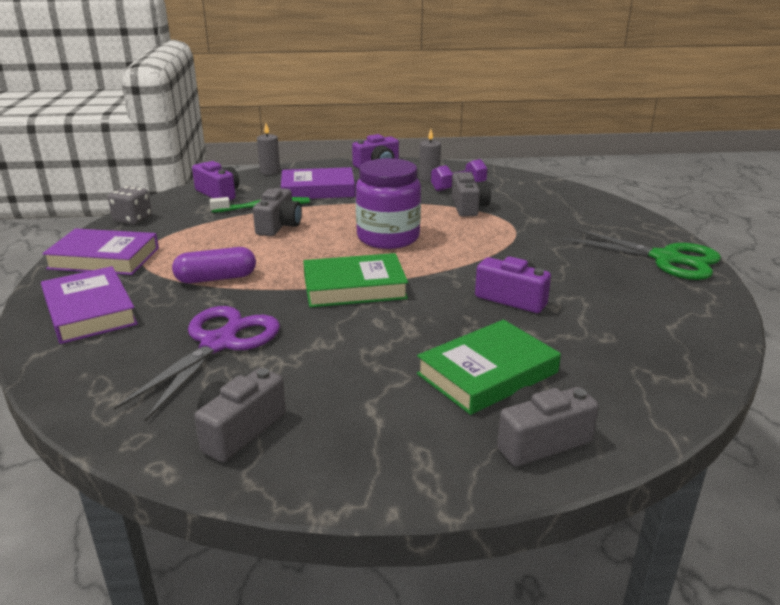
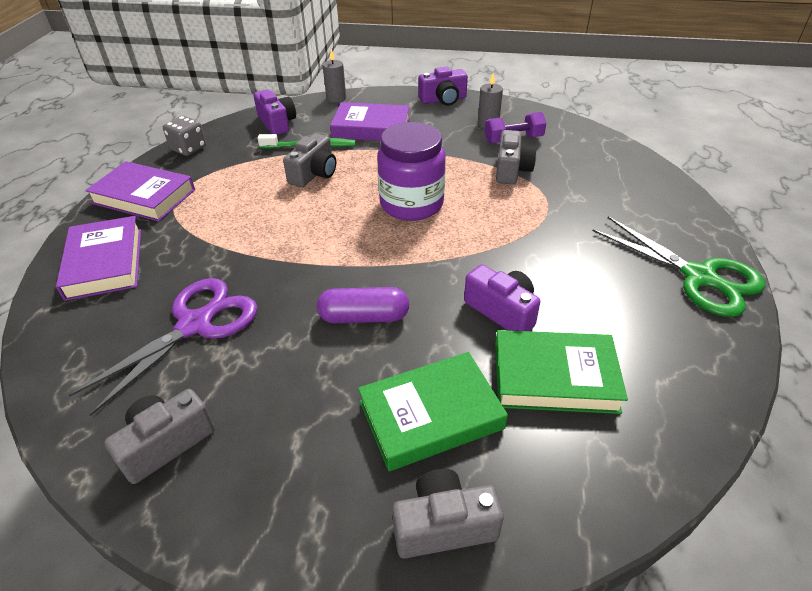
camera: 15 degrees right, 15 degrees up
(216, 278) = (228, 237): purple capsule -> purple capsule (364, 317)
(354, 287) = (350, 269): green book -> green book (554, 377)

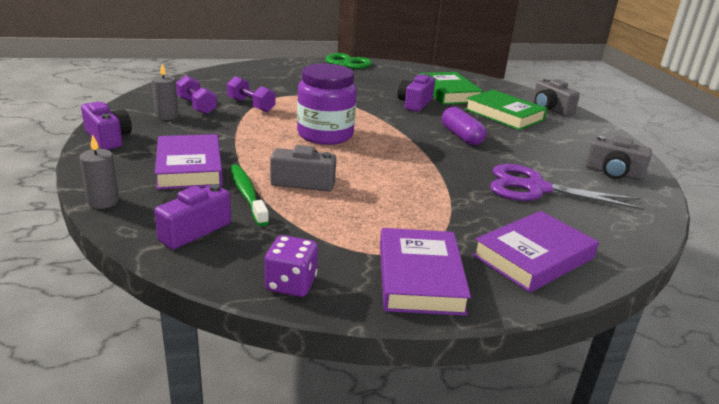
camera: 115 degrees left, 15 degrees down
(188, 148) = (291, 284): grey dice -> purple dice
(511, 170) = (251, 105): grey camera -> purple dumbbell

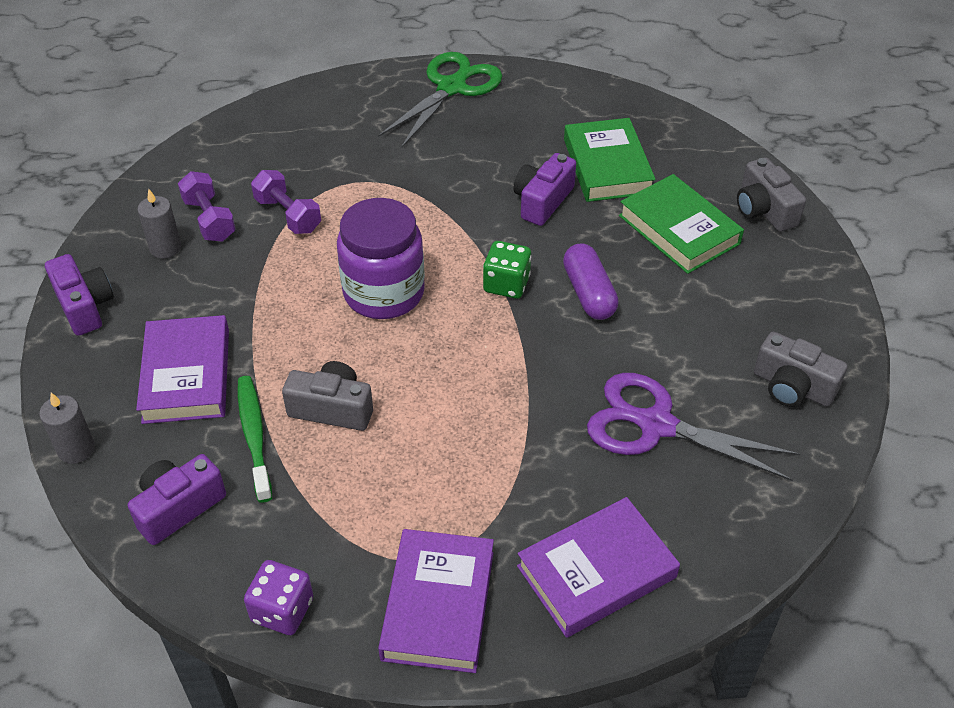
camera: 10 degrees right, 20 degrees up
(406, 132) = (506, 284): none -> green dice

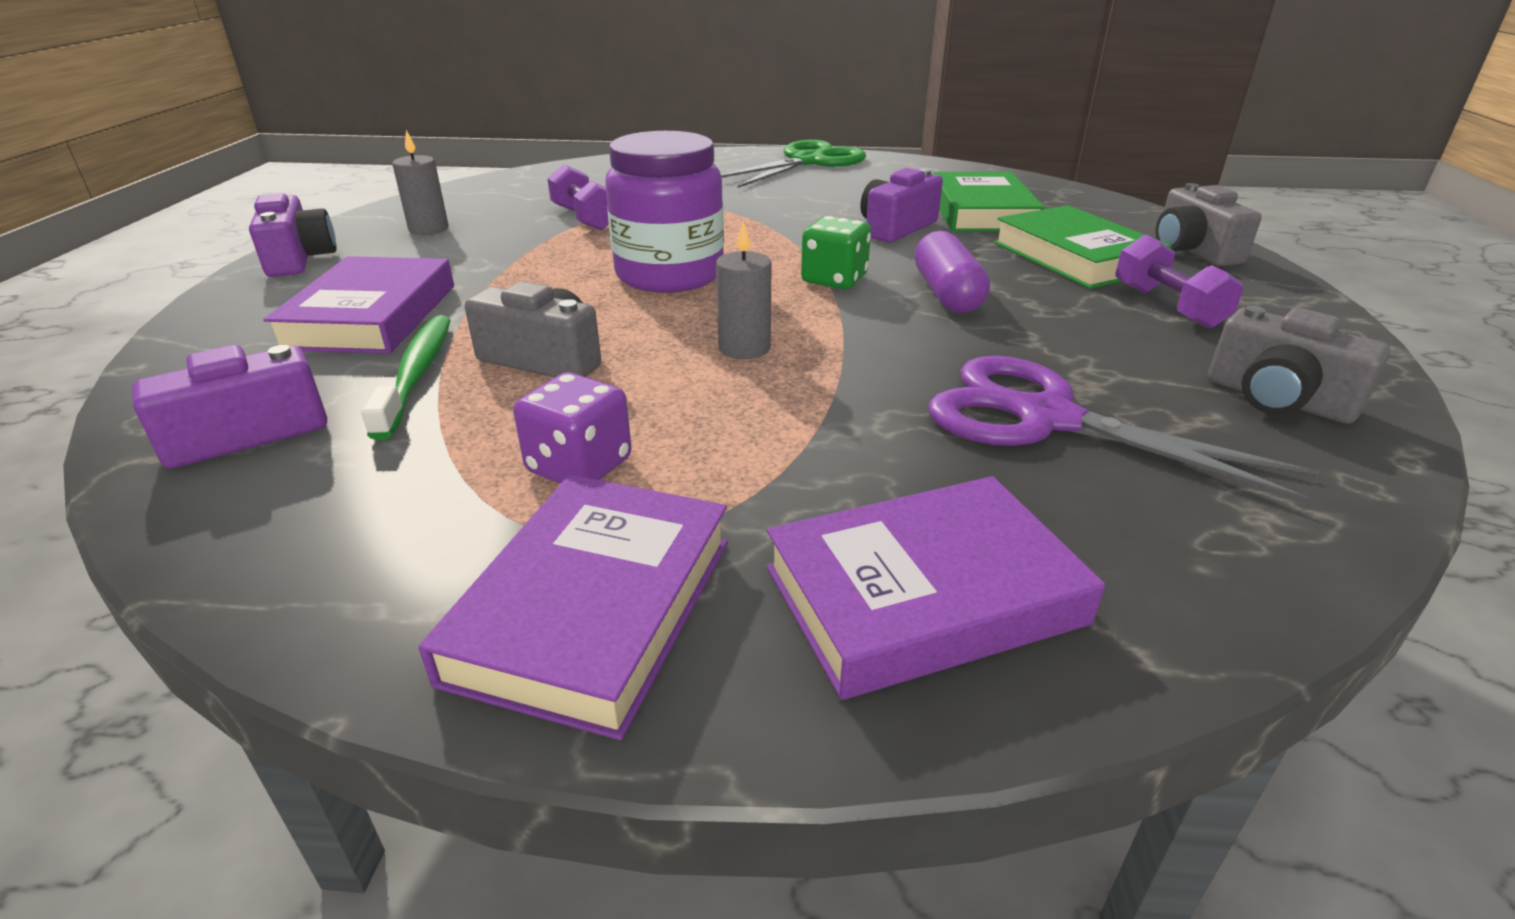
camera: 10 degrees right, 15 degrees down
(76, 449) = (166, 364): grey candle -> grey candle (744, 348)
(209, 219) = (493, 216): purple dumbbell -> purple dumbbell (1167, 306)
(282, 610) = (303, 579): purple dice -> purple dice (579, 466)

